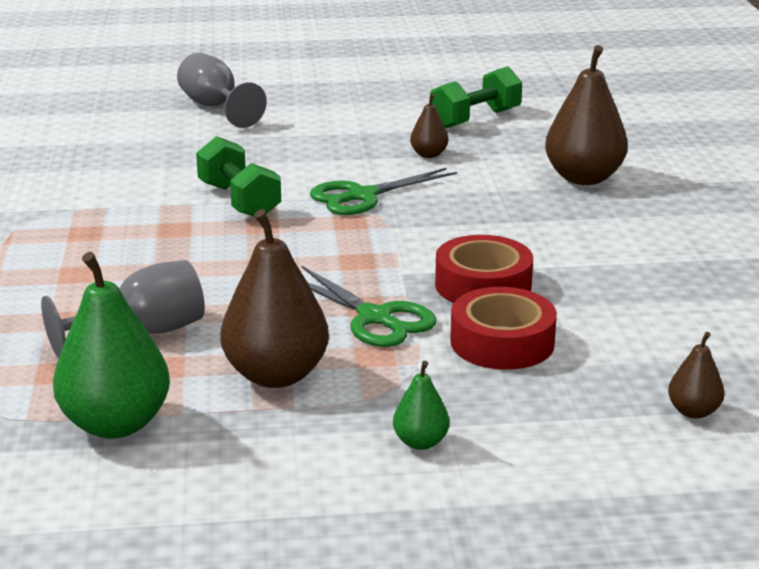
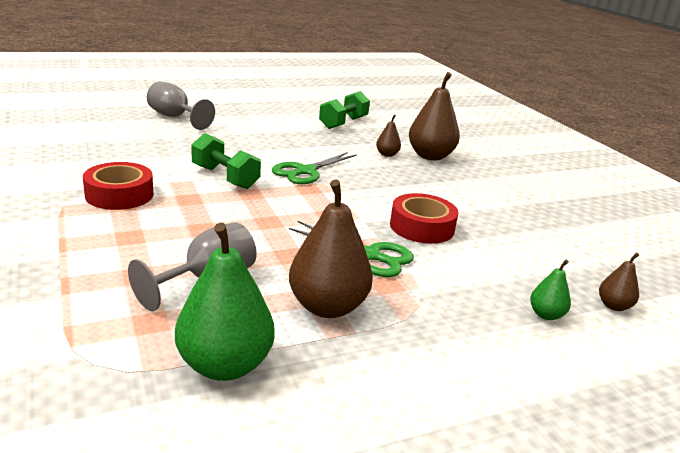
camera: 20 degrees left, 0 degrees up
(420, 442) = (465, 352): green pear -> green pear (546, 315)
(429, 155) = (330, 144): brown pear -> brown pear (387, 154)
(502, 342) = (462, 266): red tape -> red tape (119, 195)

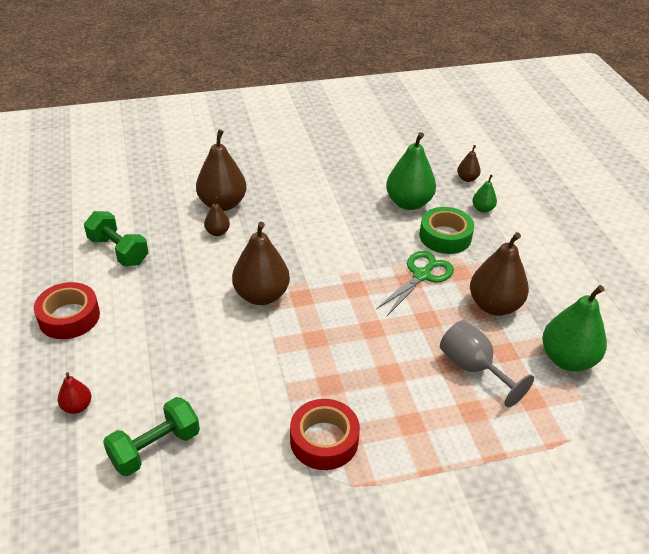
camera: 80 degrees left, 15 degrees up
(175, 117) = (77, 406): grey goblet -> red pear
(225, 177) = (278, 357): green dumbbell -> green dumbbell (155, 448)
(305, 171) = (261, 295): green scissors -> brown pear
(422, 227) = (372, 239): red tape -> red tape (69, 317)
(457, 277) = (445, 236): none -> green tape
(511, 254) = (408, 203): none -> green pear

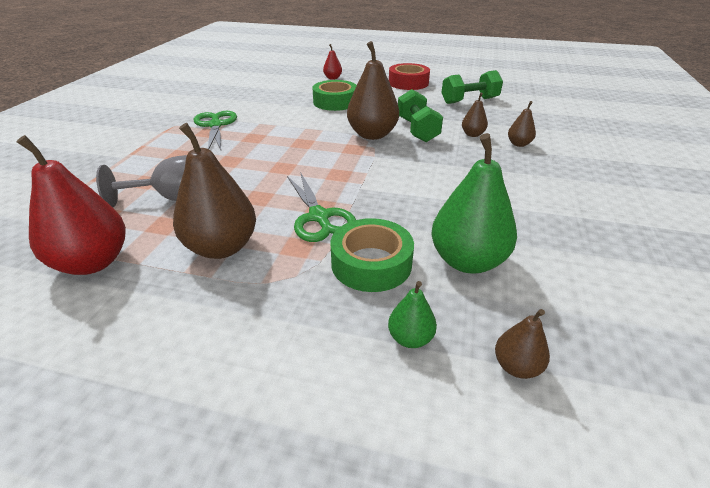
camera: 120 degrees right, 5 degrees down
(155, 448) = (280, 88): green dumbbell -> green dumbbell (417, 130)
(182, 361) = (335, 102): none -> green tape
(222, 204) = (519, 144): brown pear -> brown pear, size x0.49
(324, 440) = (215, 125): red tape -> green scissors
(567, 359) = (93, 262): green pear -> red pear

